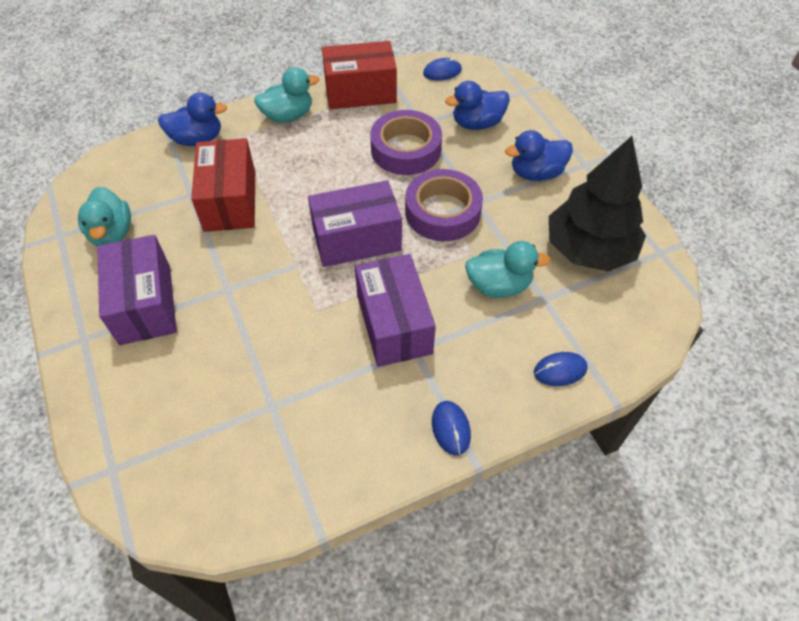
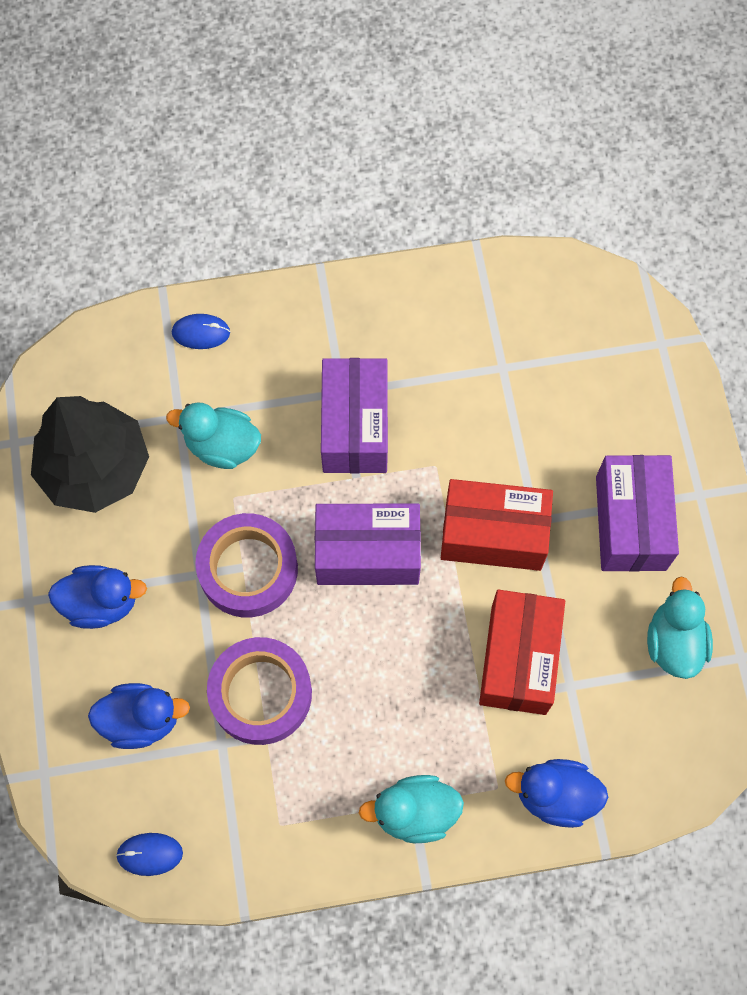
camera: 165 degrees left, 15 degrees up
(360, 92) = (292, 839): red box -> red box (493, 534)
(451, 428) = (332, 303): blue mouse -> none

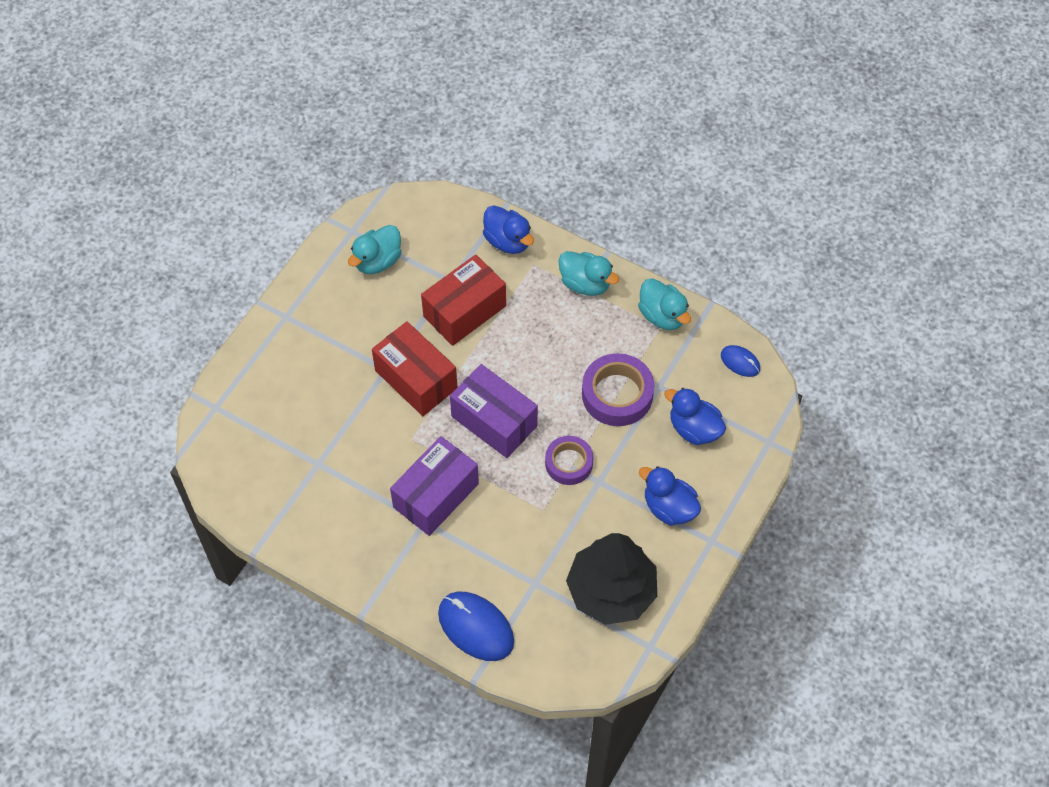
camera: 140 degrees left, 10 degrees down
(201, 333) = (476, 627): blue mouse -> blue mouse, size x1.85
(222, 446) = (524, 545): turquoise duck -> turquoise duck (662, 316)
(248, 569) = (569, 463): purple tape -> purple tape, size x0.66
(630, 523) = (337, 330): purple box -> none

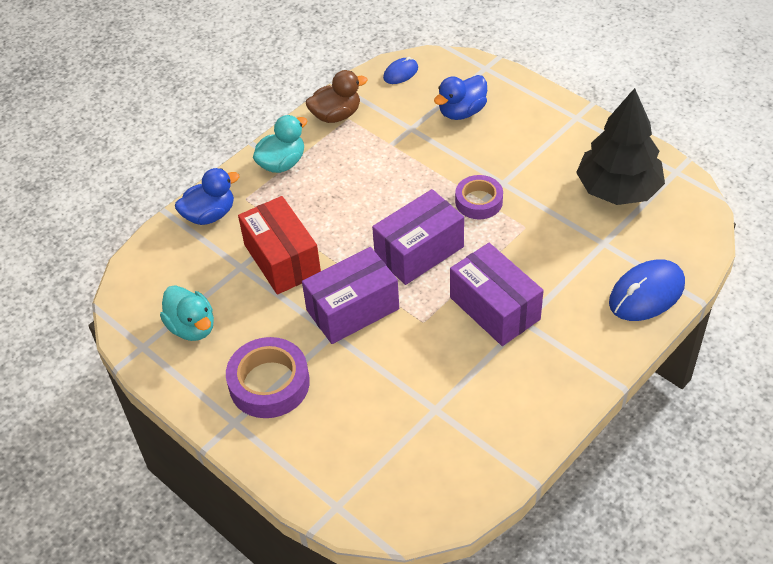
camera: 75 degrees left, 10 degrees down
(416, 379) = (352, 309): red box -> purple box
(617, 394) = (412, 157): purple tape -> purple tape (269, 383)
(662, 316) = (336, 115): turquoise duck -> brown duck
(669, 507) = (539, 139): blue duck -> none

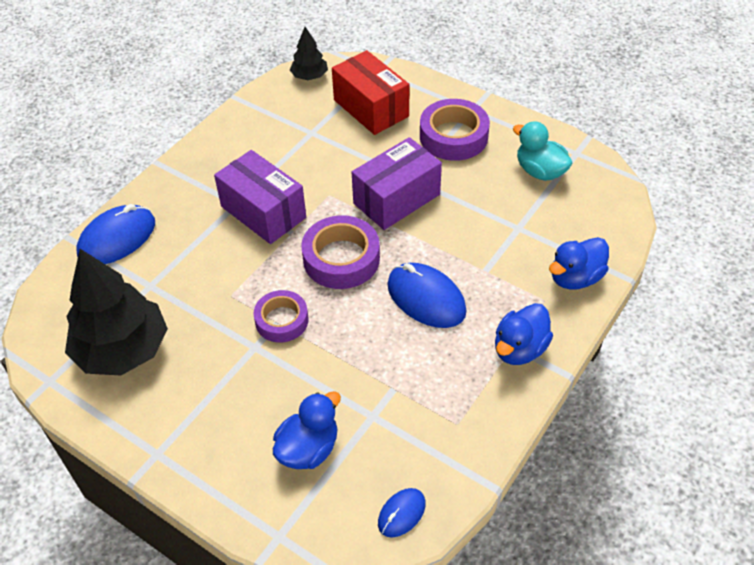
camera: 170 degrees right, 0 degrees up
(282, 163) = (519, 349): turquoise duck -> blue duck
(282, 259) = (479, 238): red box -> red box (371, 108)
(336, 115) = (474, 428): brown duck -> none
(348, 209) = (426, 298): none -> blue mouse
(419, 251) = (341, 259): purple box -> purple tape
(430, 505) = (309, 76): none -> black tree

